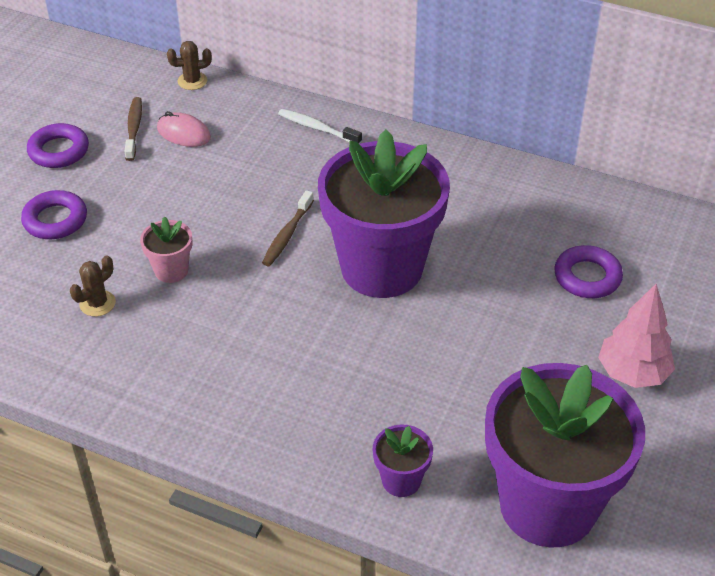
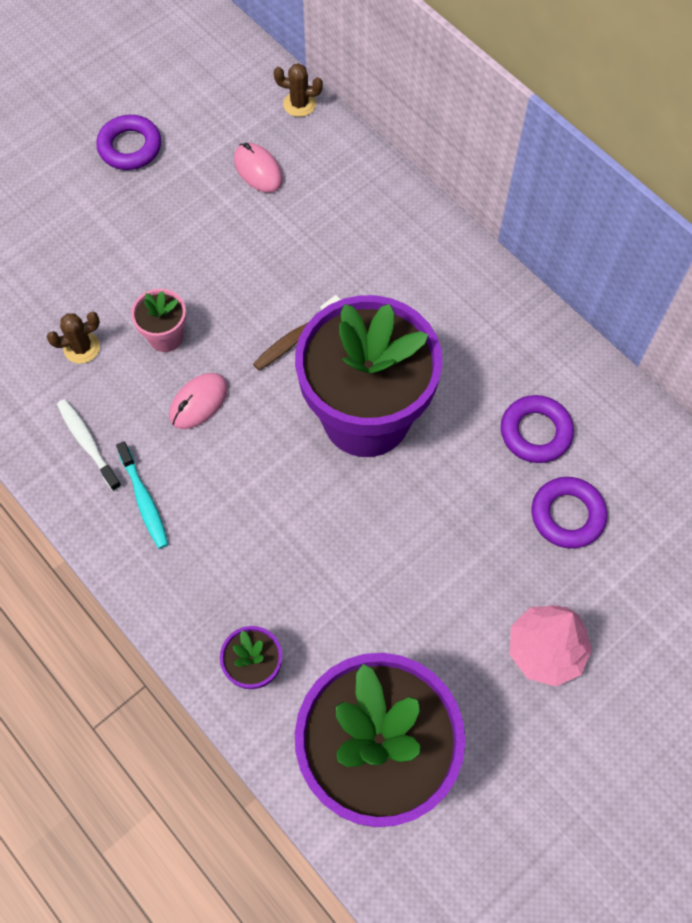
camera: 25 degrees right, 20 degrees up
(55, 220) = (89, 232): purple ring -> purple ring (535, 432)
(134, 128) = (213, 145): brown toothbrush -> none
(223, 394) = (144, 500): none -> turquoise toothbrush
(230, 307) = (199, 402): none -> pink mouse
(317, 128) = (393, 214): white toothbrush -> white toothbrush (88, 443)

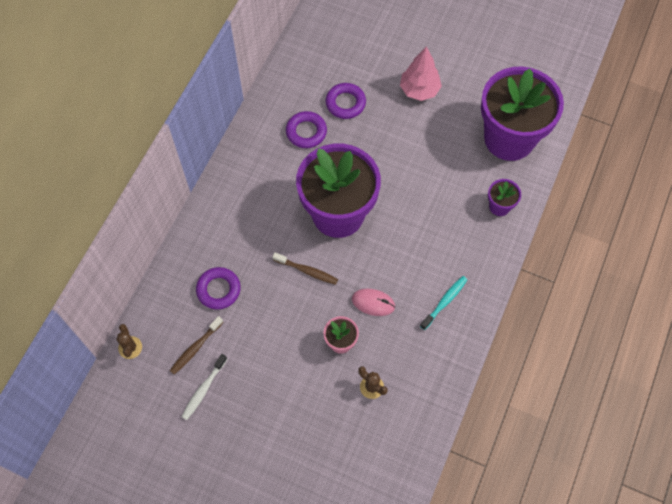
camera: 115 degrees left, 0 degrees up
(88, 443) = (428, 349): white toothbrush -> white toothbrush (203, 389)
(130, 147) = (210, 440): purple ring -> purple ring (218, 290)
(258, 170) = (195, 348): pink mouse -> brown toothbrush

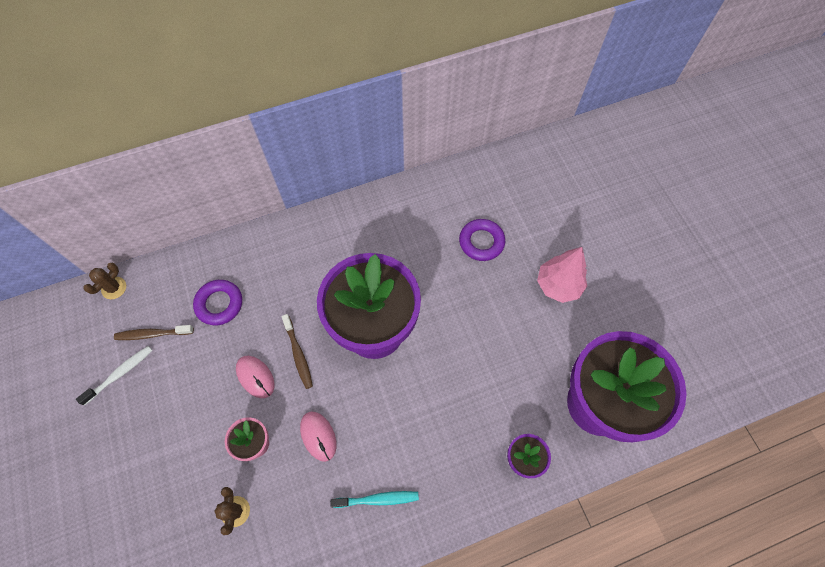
camera: 45 degrees right, 0 degrees up
(203, 389) = (120, 374): white toothbrush -> white toothbrush turned 150 degrees clockwise
(295, 308) = (255, 377): none -> pink mouse
(306, 132) = (423, 238): purple ring -> none

